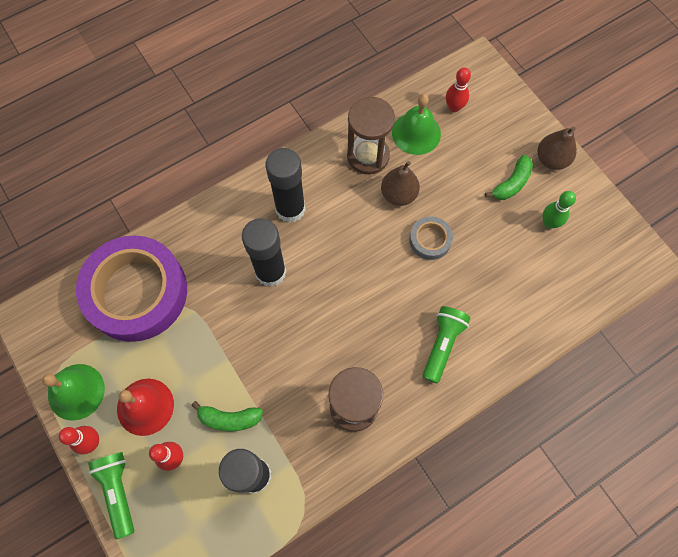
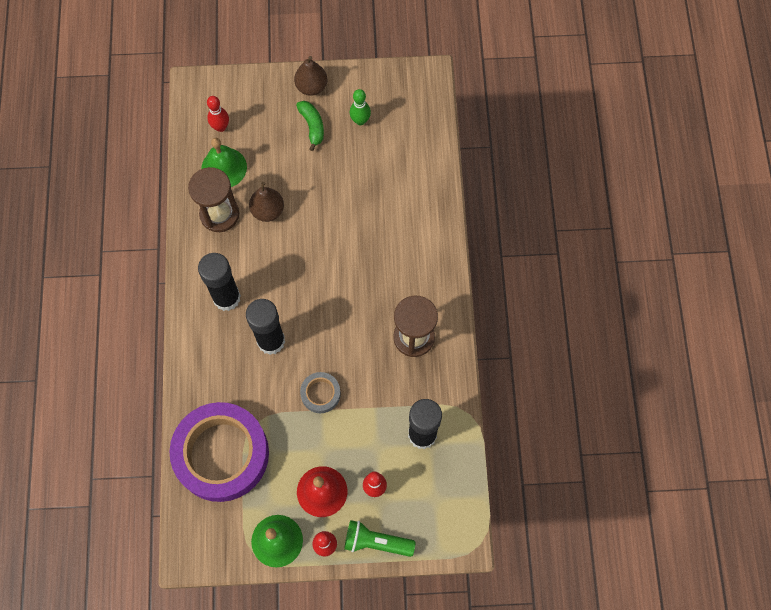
camera: 60 degrees left, 0 degrees up
(229, 419) = (369, 432): green banana -> none
(430, 240) = (320, 210): grey tape -> grey tape (320, 394)
(442, 345) = (405, 250): green flashlight -> none

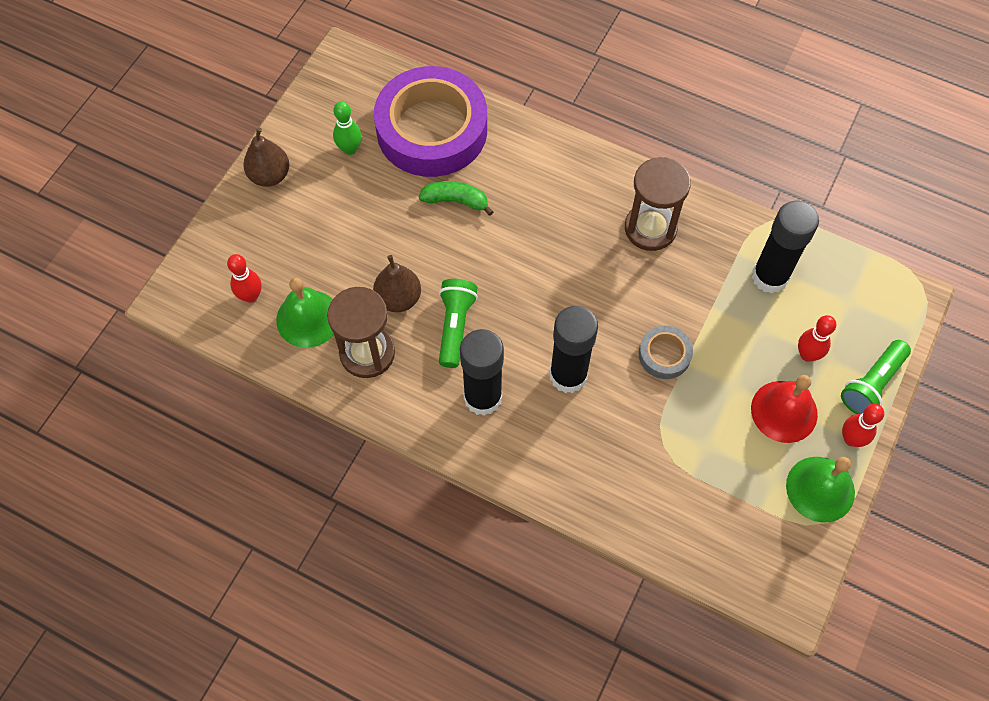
camera: 60 degrees left, 5 degrees down
(221, 454) = (681, 499): purple tape -> purple tape (432, 129)
(267, 255) = (455, 326): none -> green flashlight
(312, 126) = (321, 199): green banana -> green banana (456, 201)

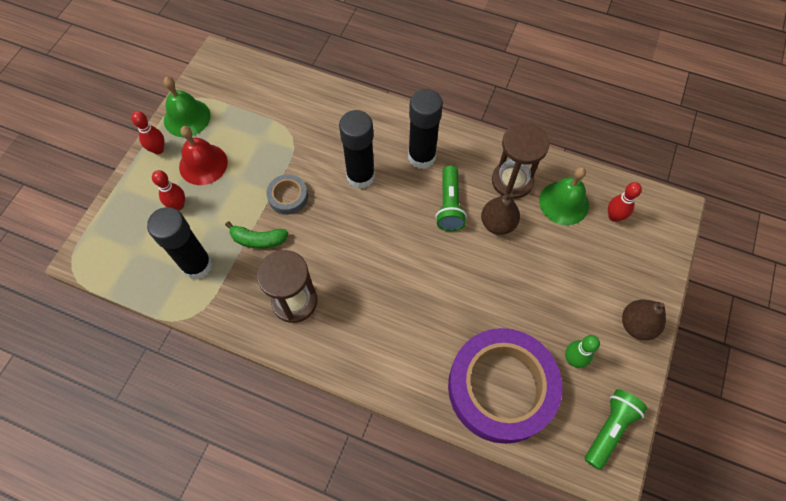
camera: 175 degrees right, 0 degrees up
(456, 201) = (466, 313): green banana -> green banana (258, 240)
(872, 384) = (134, 187): green flashlight -> green flashlight (609, 429)

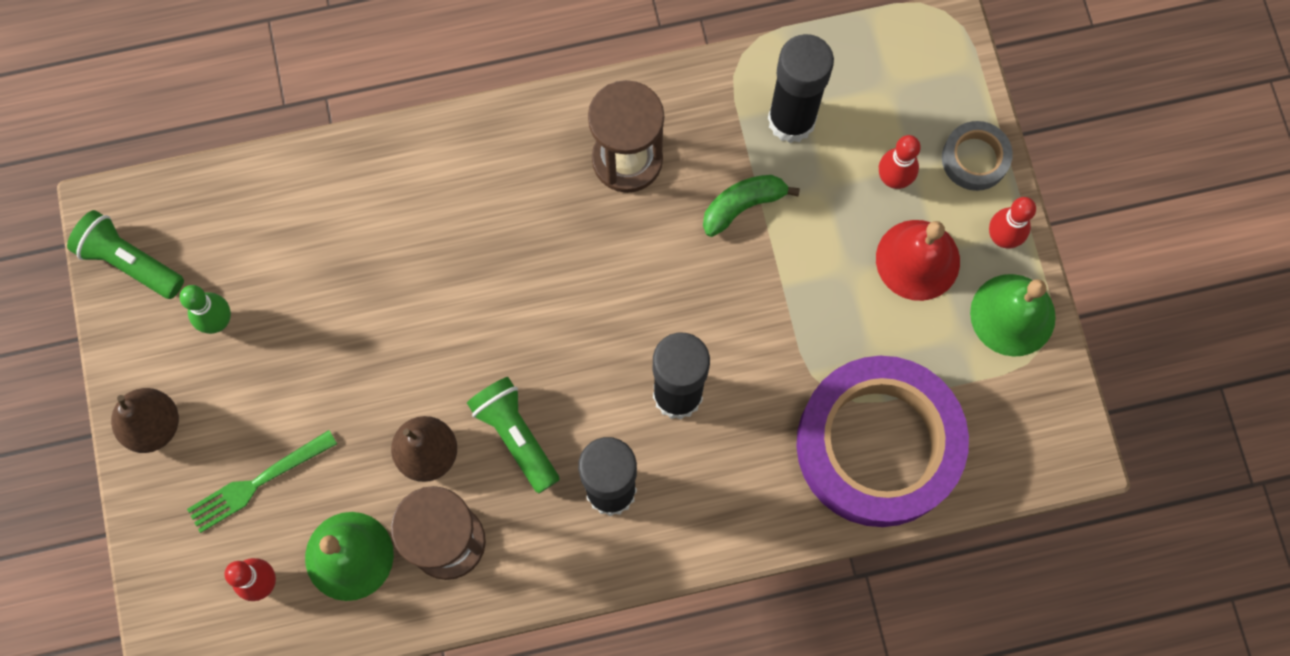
camera: 145 degrees right, 10 degrees up
(288, 197) = (755, 293): grey tape -> grey tape (975, 159)
(501, 388) = (291, 225): purple tape -> purple tape (878, 445)
(593, 262) = (257, 483): none -> green fork
(609, 429) = (130, 262): green flashlight -> green flashlight turned 120 degrees clockwise

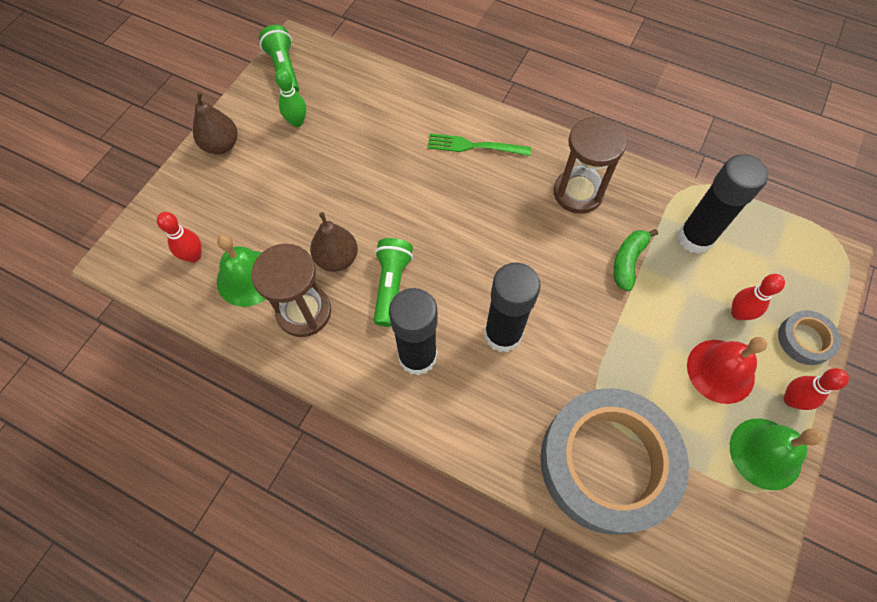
camera: 40 degrees right, 10 degrees down
(257, 483) = (240, 207): green fork -> green fork (474, 146)
(742, 206) = (628, 262): green banana -> green banana turned 75 degrees counterclockwise
(878, 445) = (607, 463): purple tape -> grey tape

